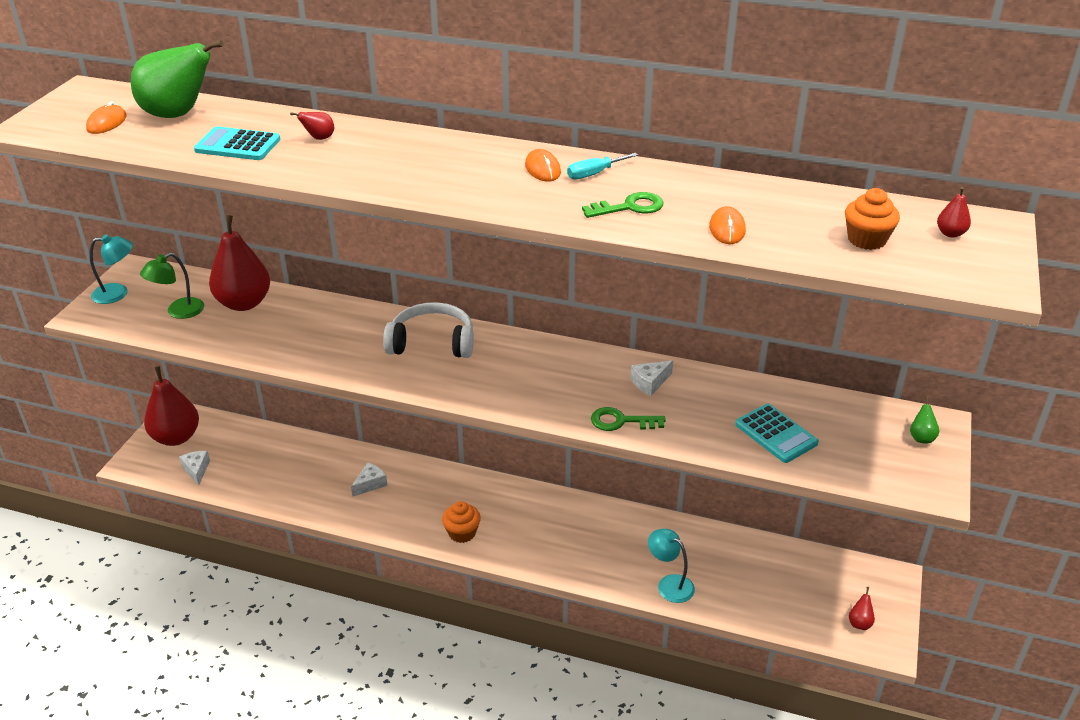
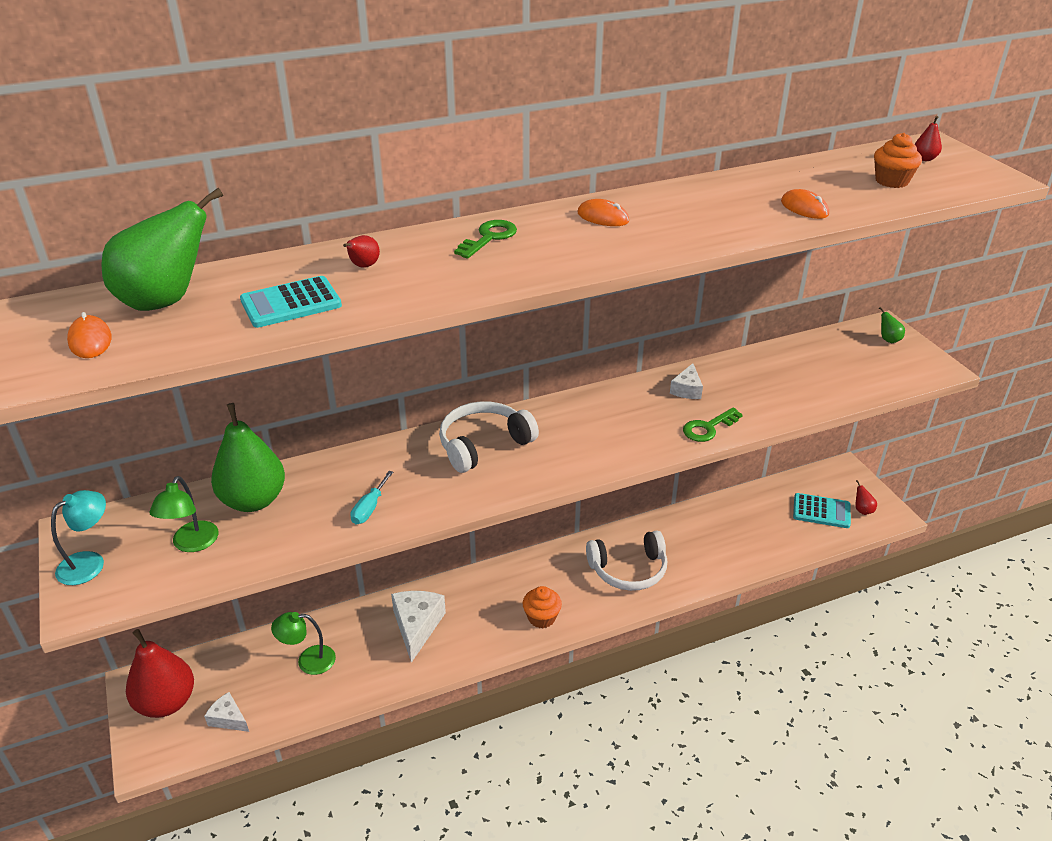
camera: 40 degrees left, 0 degrees up
(244, 303) = (253, 500): red pear -> green pear
(279, 463) = (308, 660): none -> green lamp
(370, 484) = (417, 626): white cheese -> white cheese, size x1.74
(572, 540) = (629, 570): none -> white headphones
(594, 174) = (647, 206): turquoise screwdriver -> turquoise screwdriver (369, 508)
(630, 207) = (717, 219): green key -> green key (489, 238)
(669, 584) = (728, 559): turquoise lamp -> none
(776, 434) = (811, 382): turquoise calculator -> turquoise calculator (821, 511)

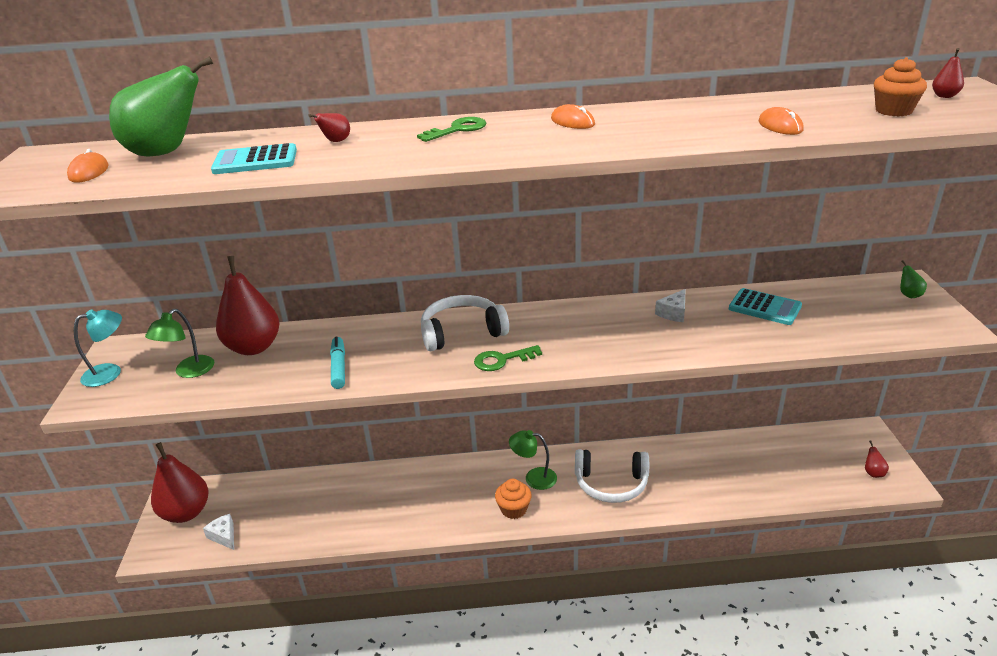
camera: 20 degrees right, 5 degrees down
(253, 500) = (254, 347): green pear -> red pear
(308, 660) = (305, 503): green lamp -> green lamp (534, 477)
(369, 508) = (338, 367): turquoise screwdriver -> turquoise marker
(417, 626) = (404, 494): white cheese -> none
(708, 428) = (678, 347): green key -> green key (502, 360)
(821, 511) = (827, 466): turquoise calculator -> turquoise calculator (764, 307)

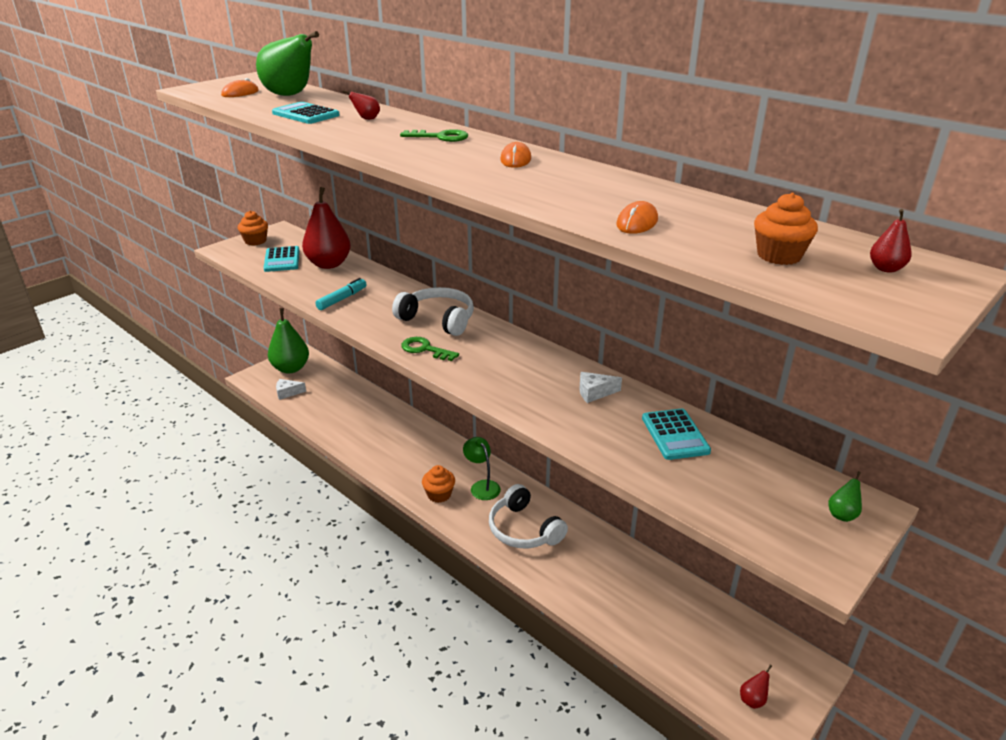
camera: 45 degrees right, 0 degrees up
(110, 372) = (255, 241): turquoise lamp -> orange cupcake
(186, 512) = (291, 368): red pear -> green pear
(189, 372) = (282, 260): green lamp -> turquoise calculator
(224, 536) = (287, 393): white cheese -> white cheese turned 105 degrees counterclockwise

